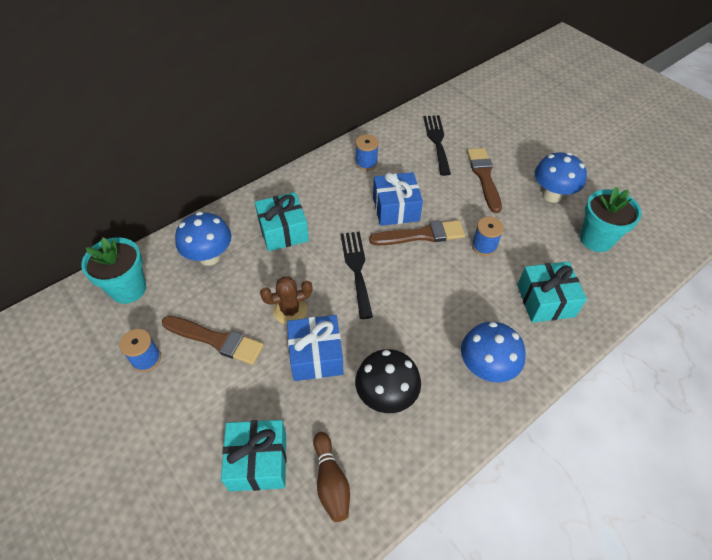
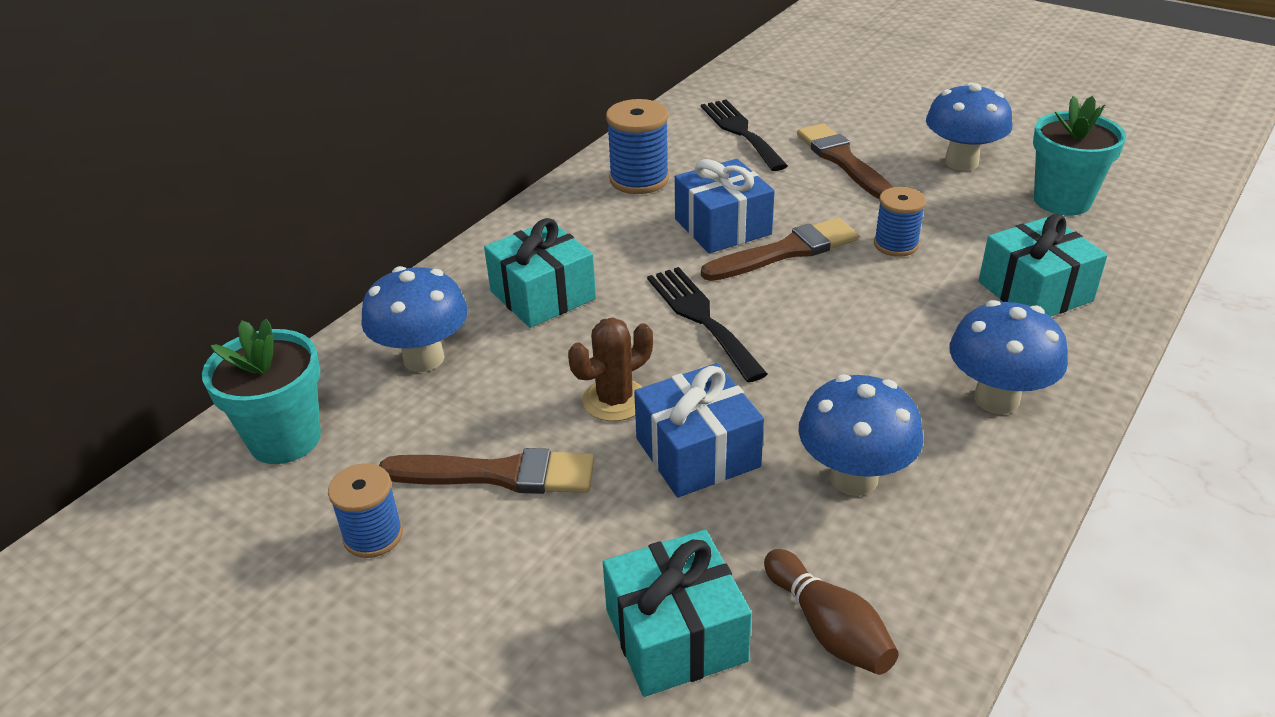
camera: 15 degrees left, 15 degrees down
(366, 163) = (639, 179): blue spool -> blue spool, size x1.50
(386, 396) = (854, 478): black mushroom -> blue mushroom

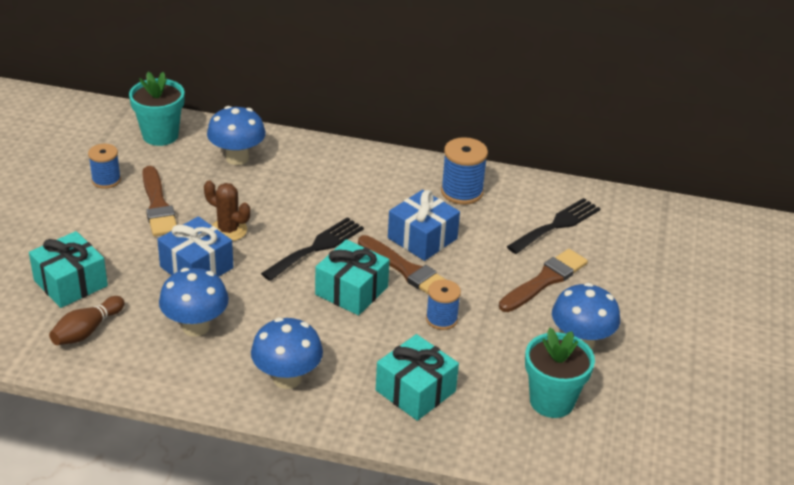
camera: 65 degrees right, 0 degrees up
(542, 295) = (312, 183): turquoise gift -> turquoise gift (351, 291)

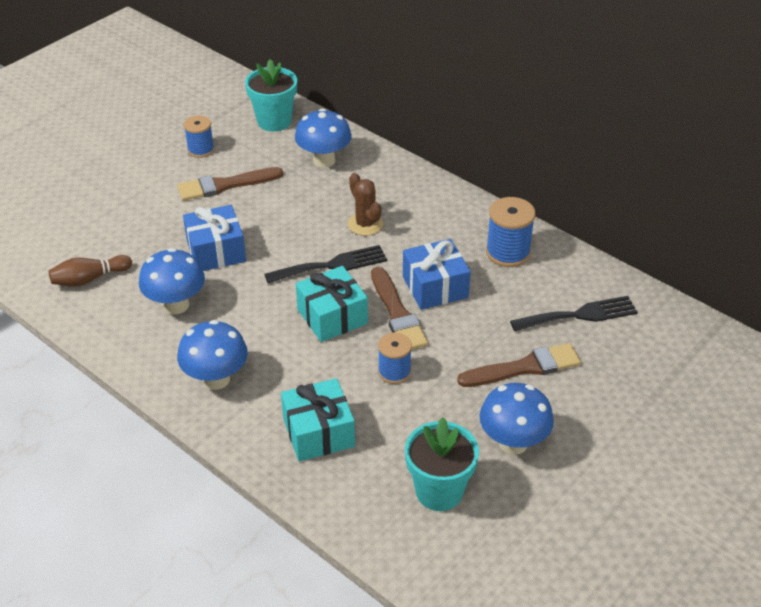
camera: 30 degrees right, 5 degrees up
(70, 283) = (107, 233): turquoise gift -> none
(158, 205) = (225, 185): brown brush -> brown brush turned 60 degrees clockwise
(228, 230) = (267, 225): brown cactus -> brown cactus (365, 224)

